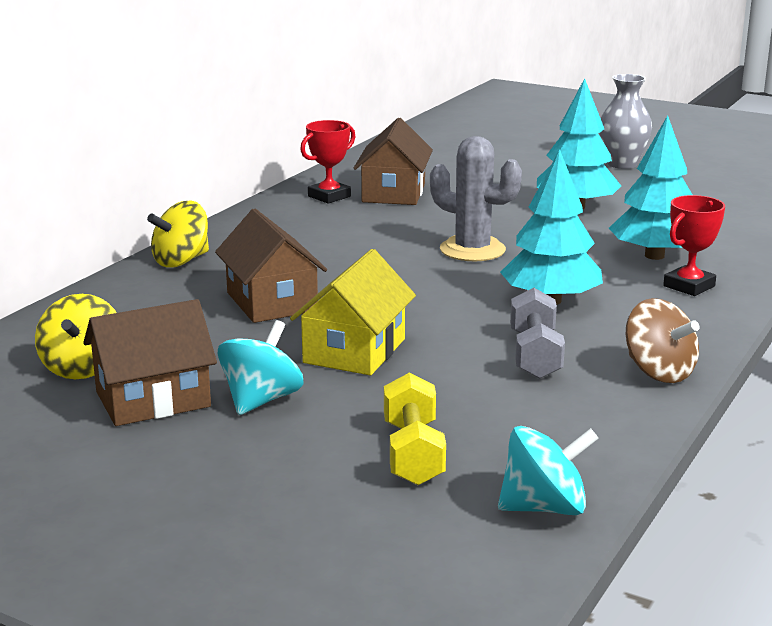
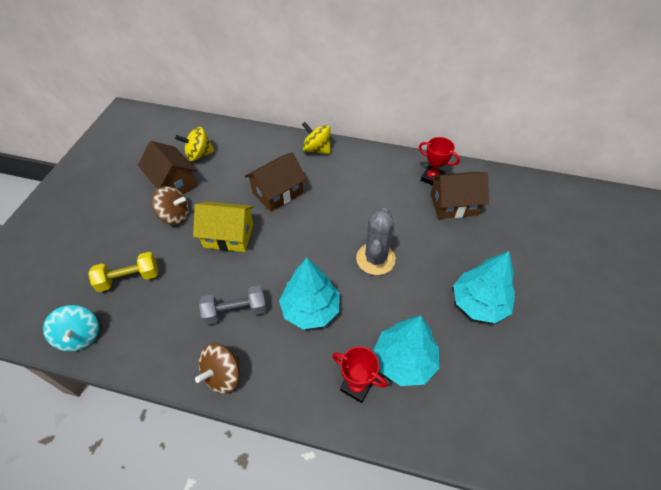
camera: 75 degrees right, 30 degrees up
(261, 400) = (175, 216): turquoise spinning top -> brown spinning top
(622, 164) = (595, 323): grey vase -> none

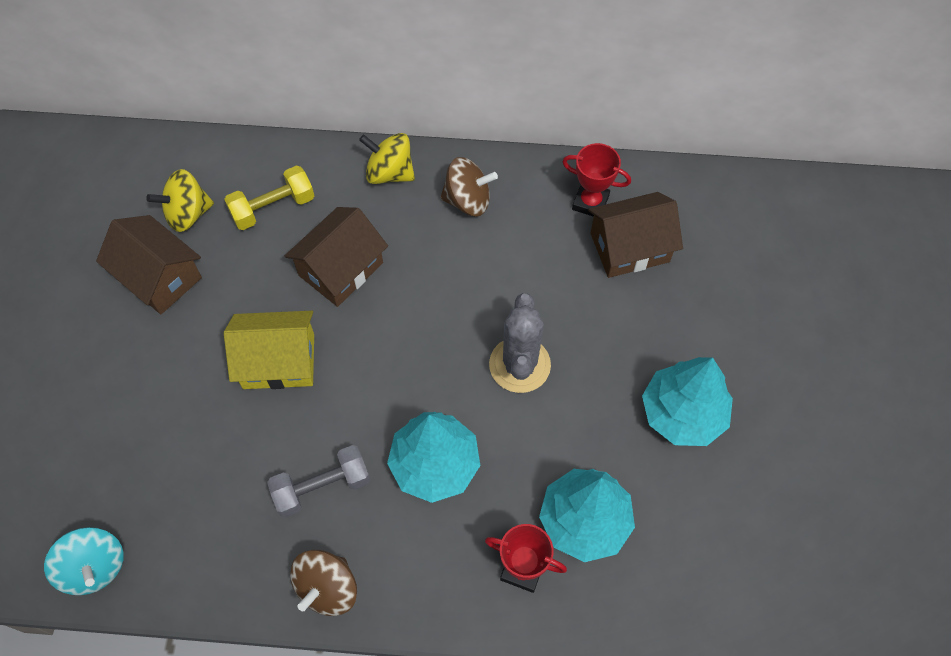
camera: 10 degrees left, 10 degrees up
(129, 278) = (139, 461): yellow dumbbell -> yellow dumbbell (273, 208)
(175, 216) = (181, 339): brown spinning top -> brown spinning top (468, 200)

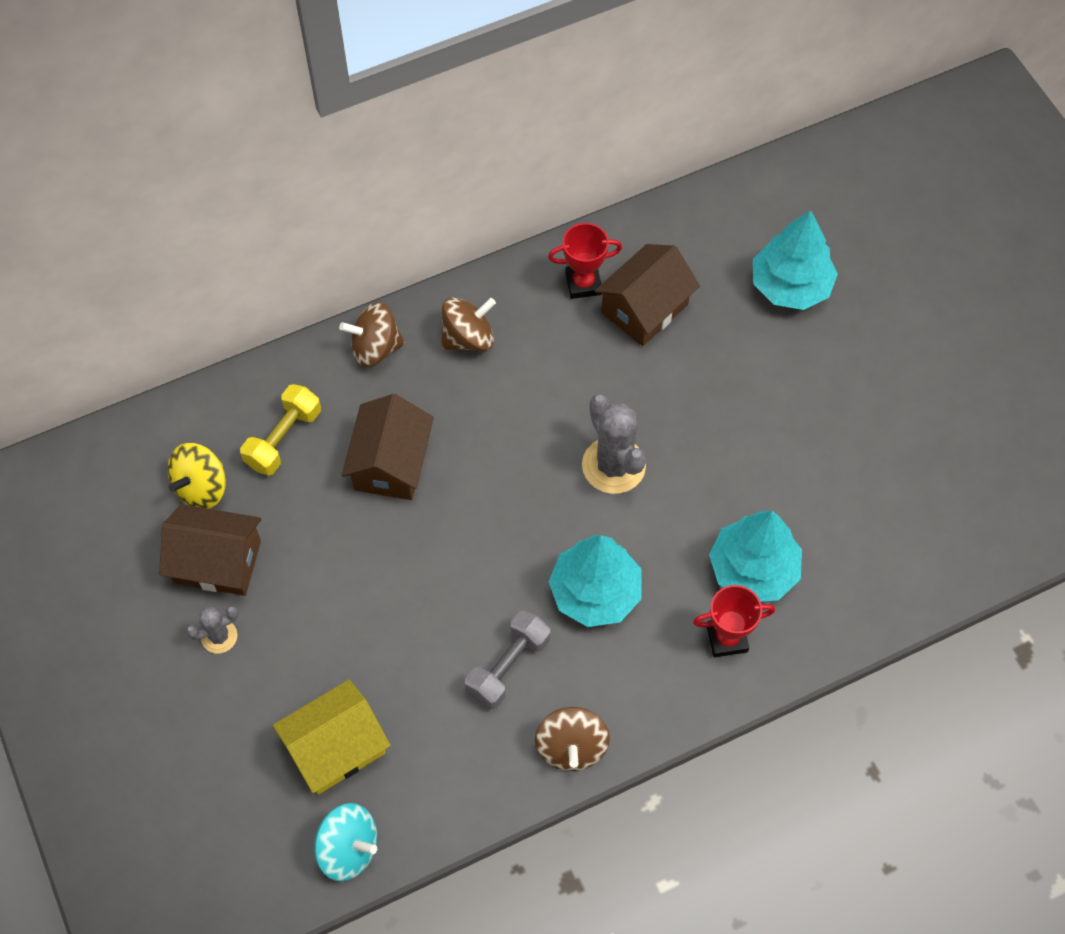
camera: 30 degrees left, 0 degrees up
(120, 336) = (219, 636): none -> grey cactus
(279, 361) = (391, 578): yellow house -> yellow house (336, 747)
(389, 173) = (375, 348): yellow spinning top -> brown spinning top
(683, 413) = (779, 434): turquoise tree -> turquoise tree (790, 285)

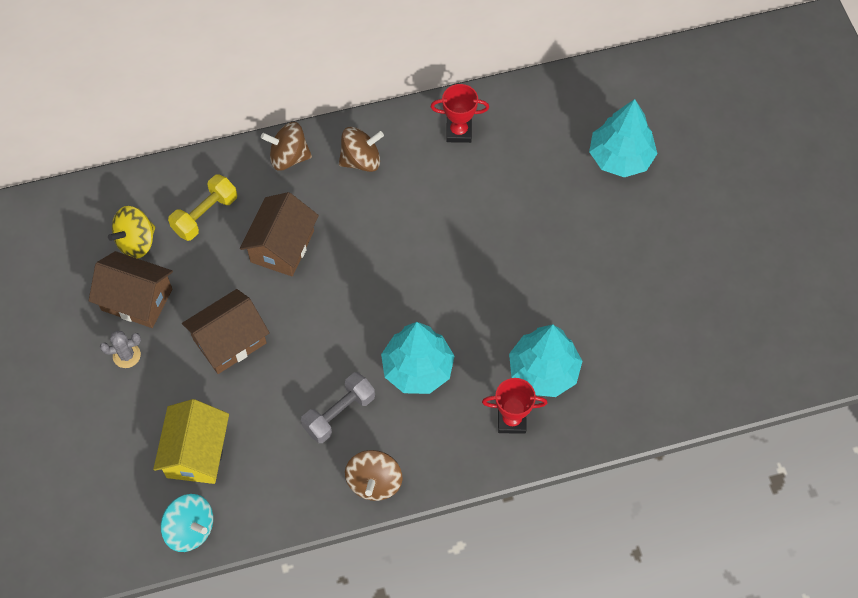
camera: 10 degrees right, 0 degrees up
(336, 747) = (196, 452): yellow house -> yellow house turned 60 degrees counterclockwise
(613, 465) = (452, 275): grey cactus -> none
(644, 308) = (502, 158): brown house -> brown house (229, 341)

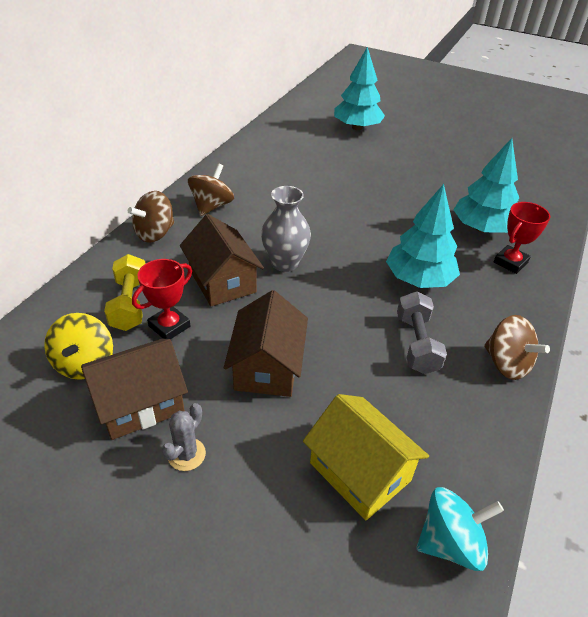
camera: 50 degrees left, 20 degrees down
(343, 267) = (284, 263): none -> grey vase
(459, 132) = (254, 162): red trophy -> red trophy (169, 326)

